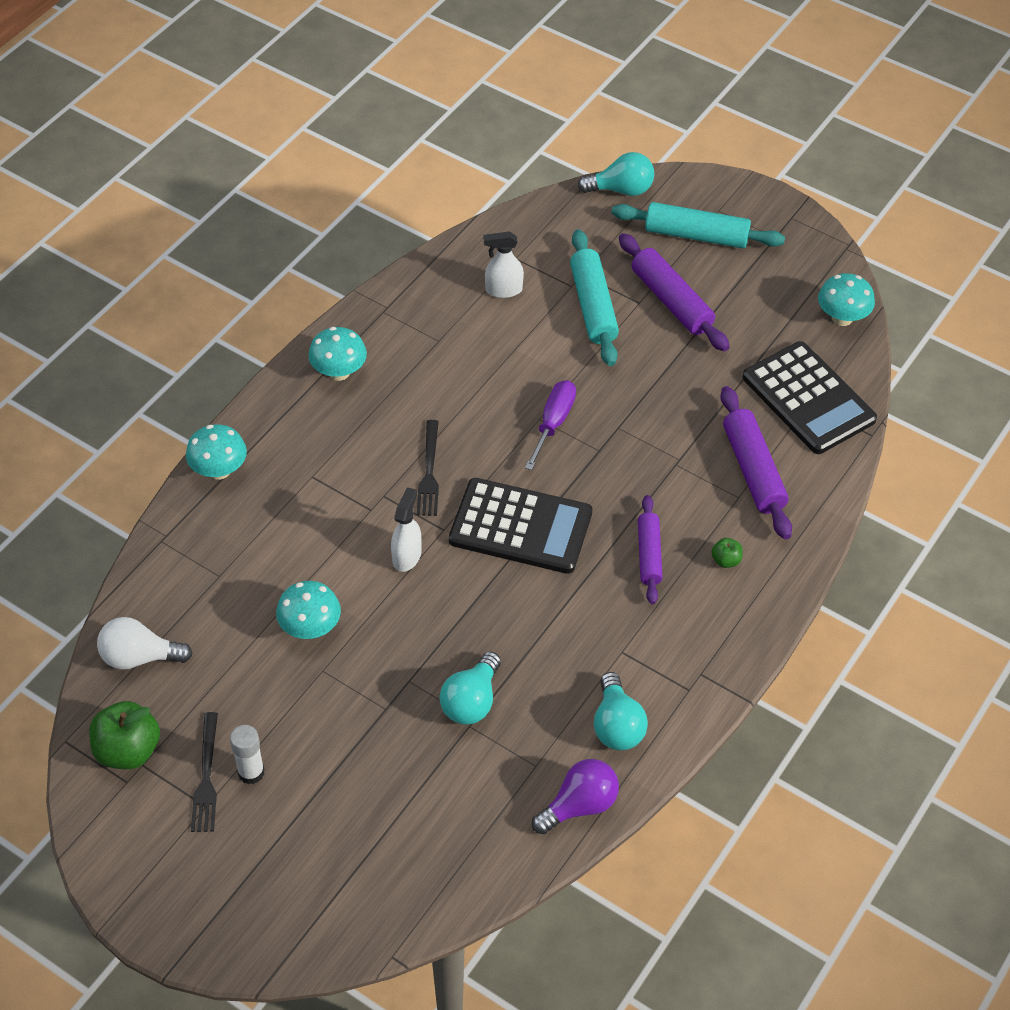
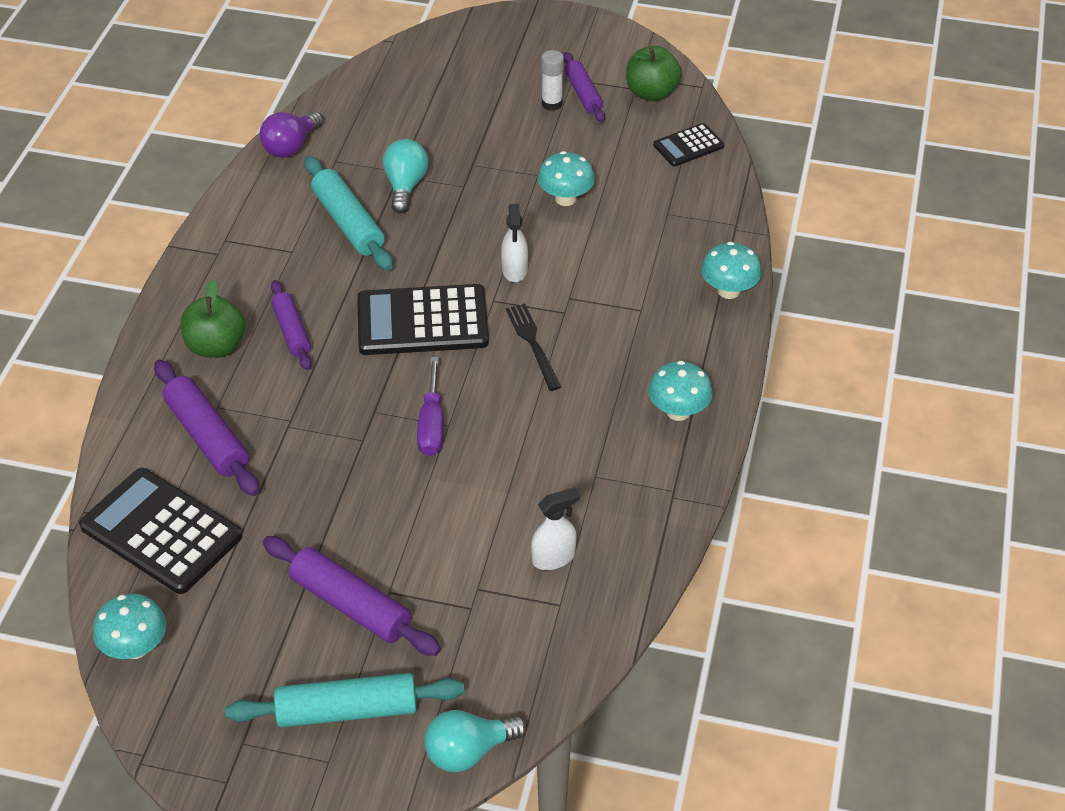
camera: 160 degrees right, 5 degrees down
(139, 657) = (688, 146): white light bulb -> black calculator
(206, 776) = (583, 93): black fork -> purple rolling pin
(593, 306) = (441, 570): turquoise rolling pin -> turquoise rolling pin (348, 223)
(617, 725) = (278, 201): turquoise light bulb -> none
(726, 560) = (216, 346): green apple -> green apple, size x2.07

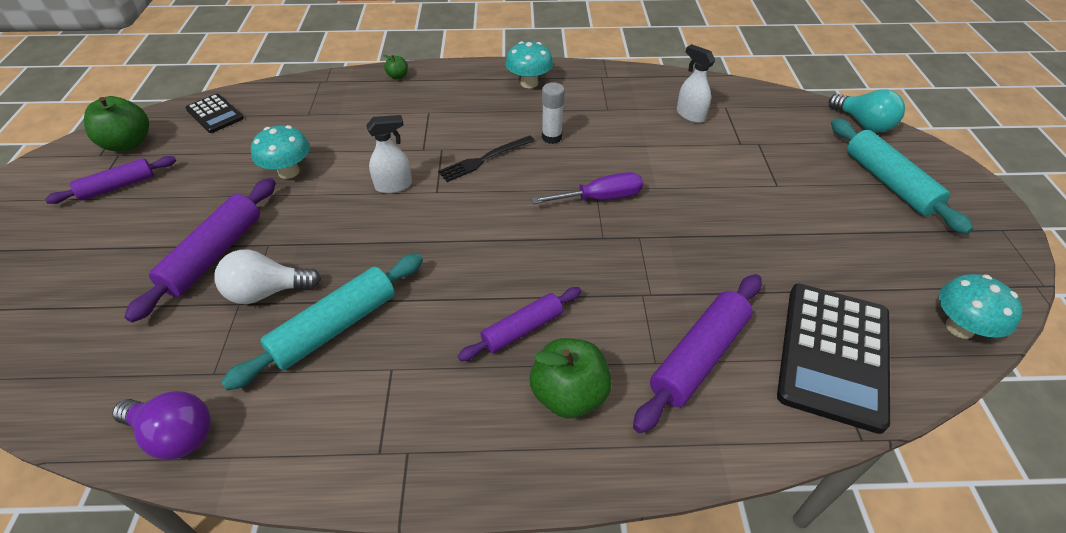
camera: 105 degrees left, 0 degrees up
(351, 605) = (805, 202): purple rolling pin -> purple rolling pin (214, 254)
(405, 186) = (267, 292): turquoise light bulb -> white light bulb
(422, 321) = (477, 231): black calculator -> none
(552, 104) = (131, 205): white glue stick -> white glue stick (552, 137)
(728, 291) = (398, 76): turquoise mushroom -> green apple

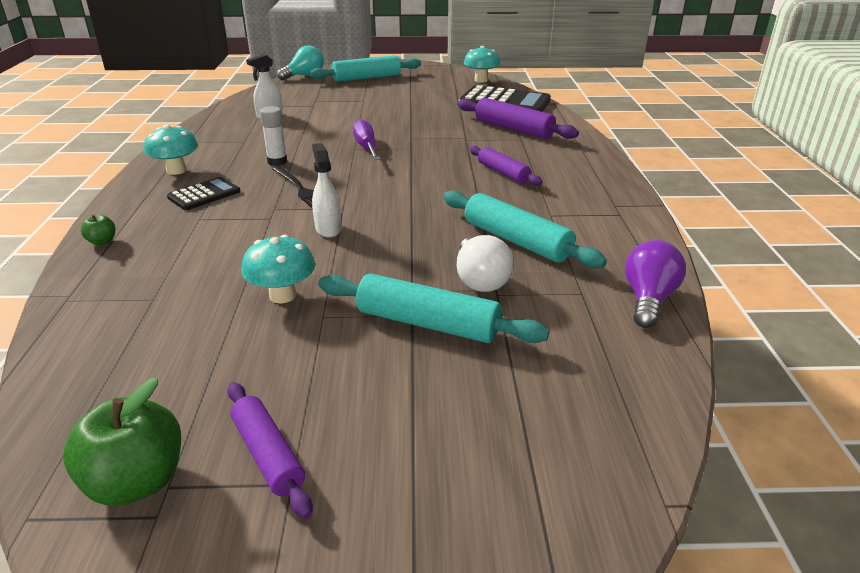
camera: 90 degrees left, 15 degrees down
(214, 254) = (427, 323): purple rolling pin -> turquoise rolling pin
(215, 114) = (96, 390): black calculator -> black calculator (204, 194)
(569, 395) = (552, 160): green apple -> none

